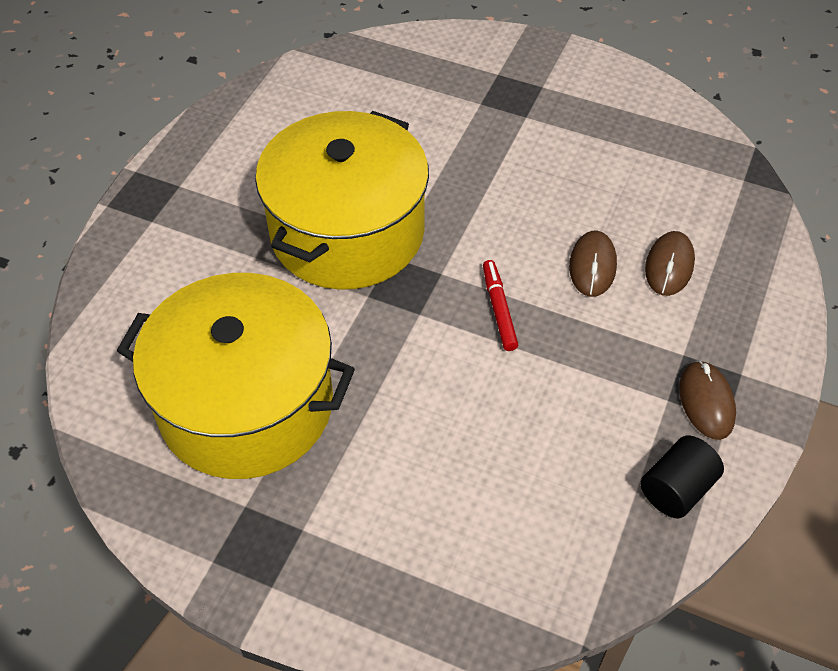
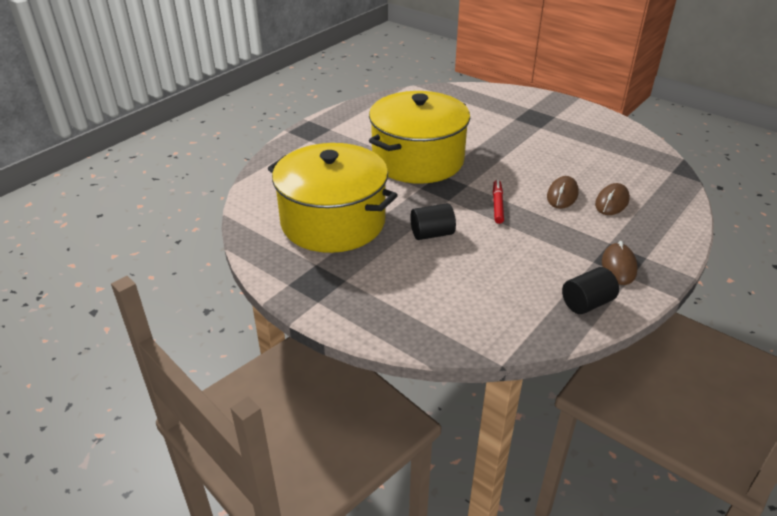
camera: 15 degrees right, 15 degrees down
(412, 396) = (432, 234): none -> black cylinder

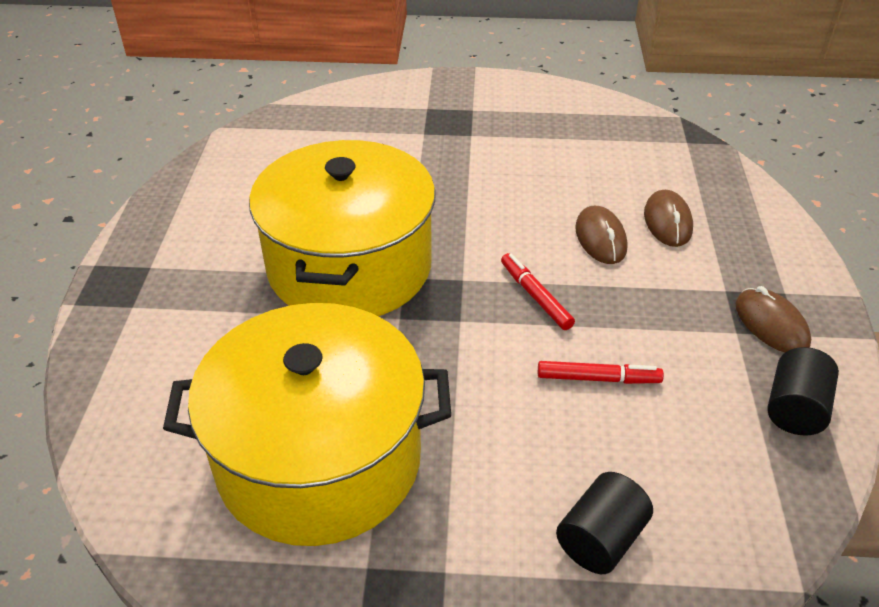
camera: 35 degrees left, 5 degrees up
(432, 234) = (494, 398): black cylinder -> black cylinder (600, 539)
(492, 248) = (598, 378): none -> red marker

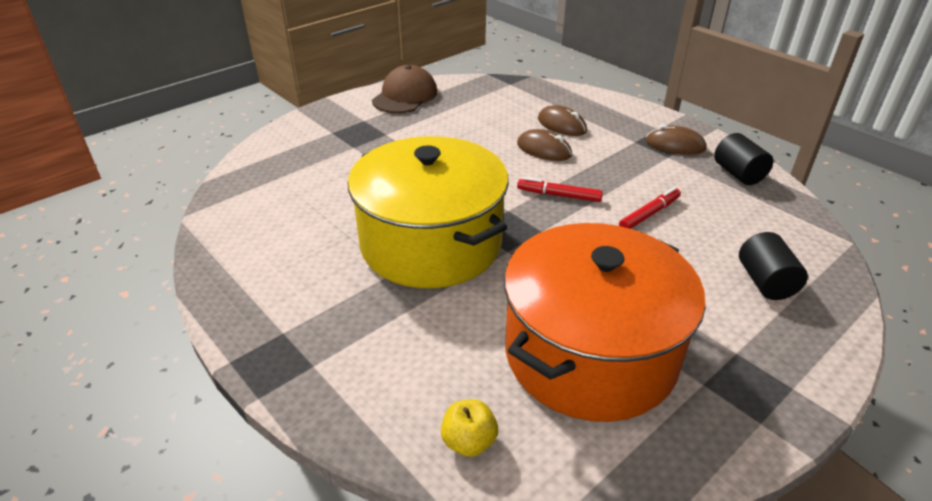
camera: 45 degrees left, 5 degrees down
(135, 445) = (469, 442): none -> yellow apple
(319, 459) = (590, 353): yellow pot -> orange pot
(549, 102) = (405, 96): none -> brown cap

